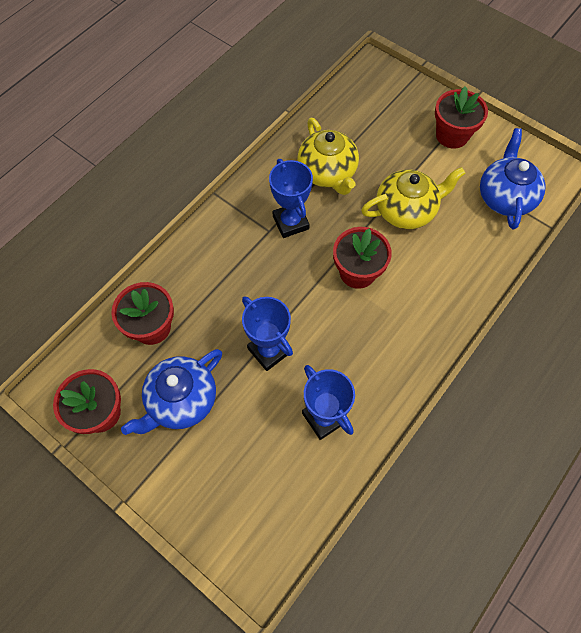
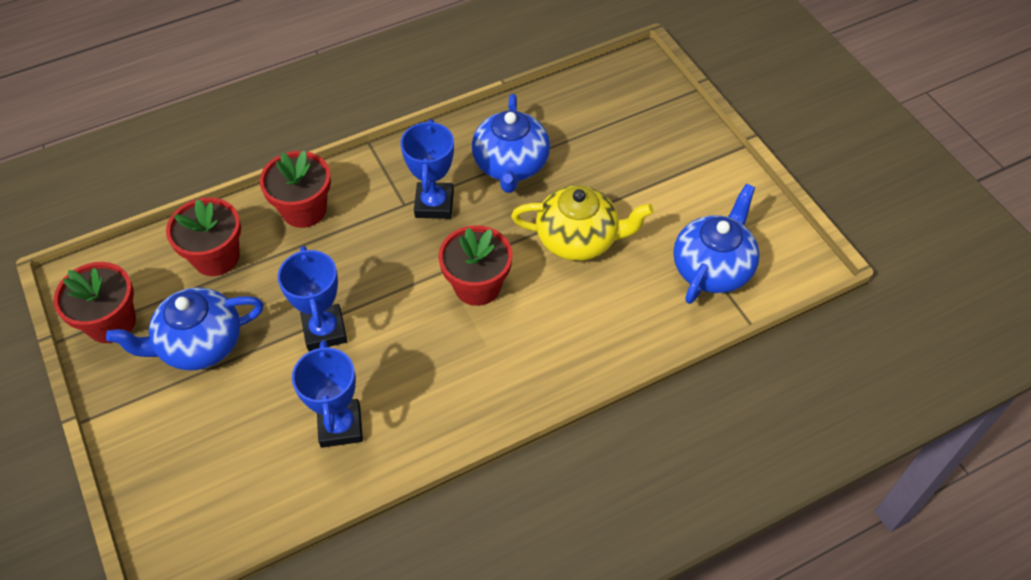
camera: 25 degrees right, 10 degrees down
(327, 173) = (511, 165): yellow teapot -> blue teapot
(452, 135) = (690, 174): red flower pot -> red flower pot (304, 210)

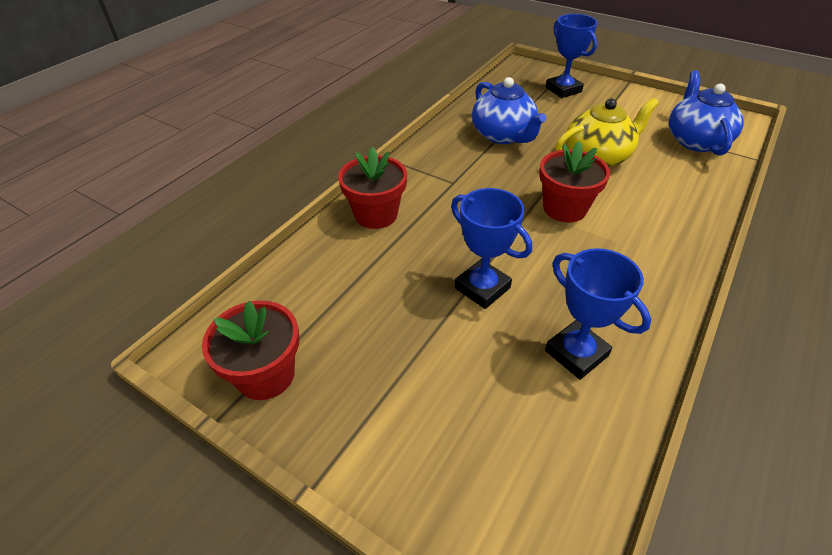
camera: 30 degrees left, 10 degrees down
(199, 344) = (378, 351): blue teapot -> none
(216, 257) = (328, 276): red flower pot -> none
(434, 204) = (475, 174): blue trophy -> blue trophy (563, 90)

